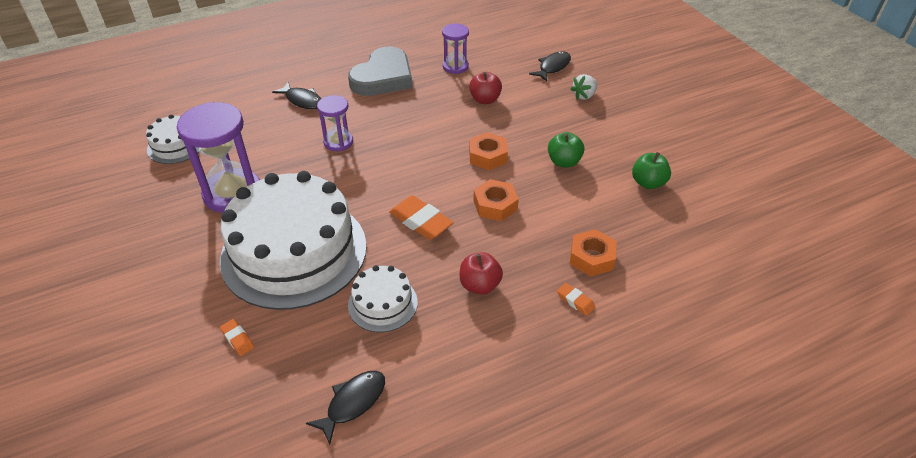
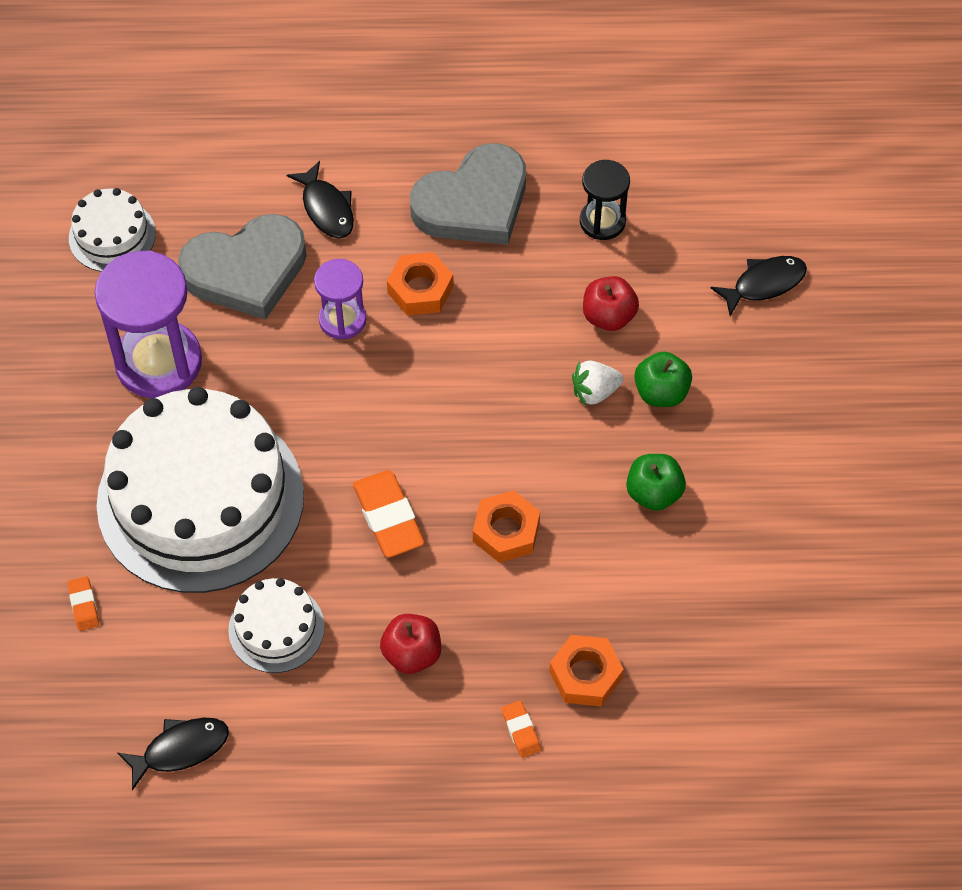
camera: 25 degrees right, 15 degrees up
(268, 138) = (246, 270): none -> grey heart
(455, 67) = (602, 221): purple hourglass -> black hourglass
(487, 156) = (547, 435): orange nut -> orange nut (420, 289)
(584, 96) = (774, 370): white strawberry -> white strawberry (595, 391)
(648, 183) = (754, 584): green apple -> green apple (661, 392)

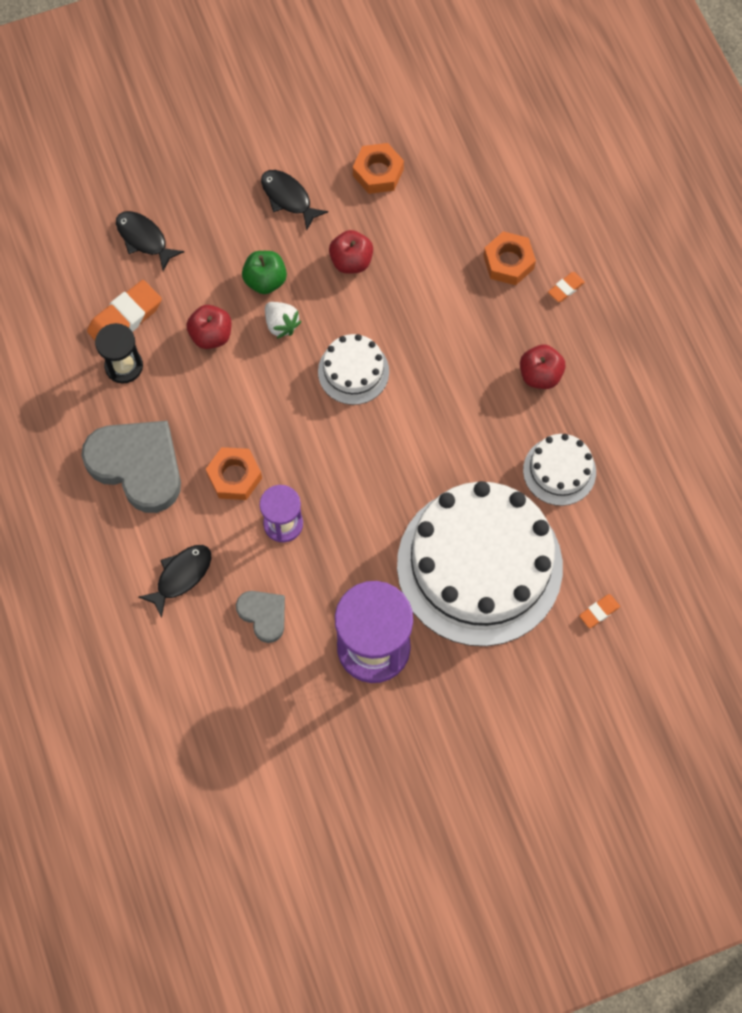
camera: 110 degrees left, 10 degrees up
(112, 236) = (267, 738): white cake -> white cake (353, 371)
(180, 749) = (675, 498): black fish -> black fish (288, 198)
(246, 270) = (263, 615): grey heart -> grey heart, size x0.52
(388, 517) = (441, 428): orange eraser -> orange eraser (125, 318)
(506, 531) = (420, 346): orange nut -> orange nut (378, 172)
(654, 493) = (351, 261): green apple -> red apple

